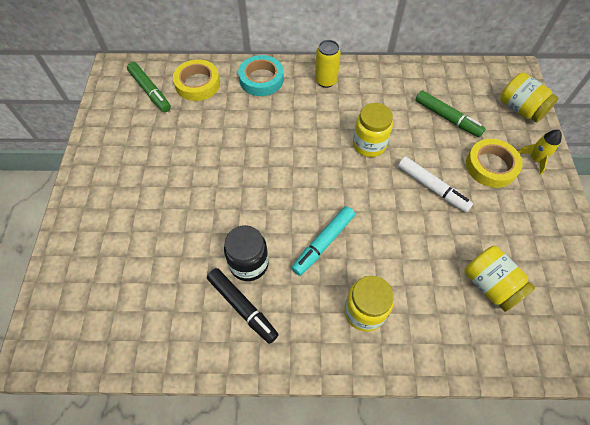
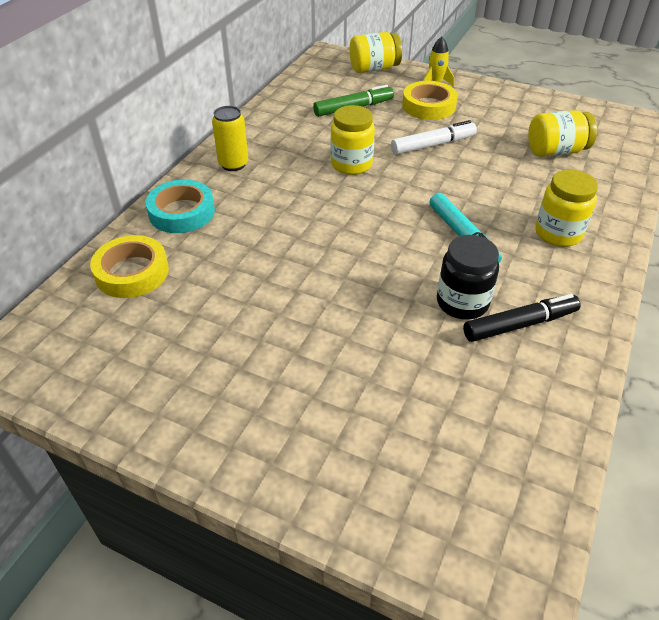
camera: 65 degrees left, 15 degrees down
(150, 91) = (97, 327): green marker -> none

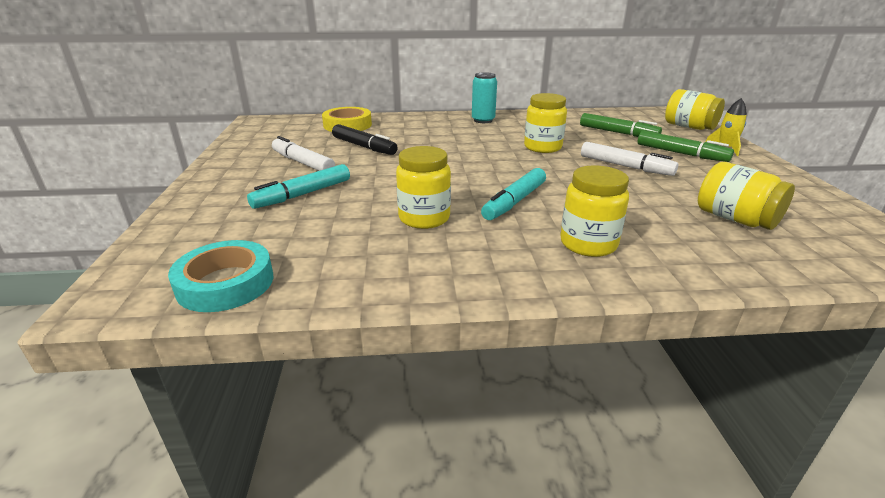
camera: 60 degrees right, 15 degrees down
(182, 212) = (415, 121): turquoise tape -> turquoise tape (225, 283)
(233, 164) = (483, 120): yellow can -> turquoise can
(241, 351) = (302, 163): none -> white marker
(344, 375) = (303, 194): none -> turquoise marker
(428, 106) = (681, 153): yellow tape -> green marker
(462, 302) = (424, 218): black jar -> yellow jar
(520, 324) = (422, 248): black marker -> black marker (364, 147)

